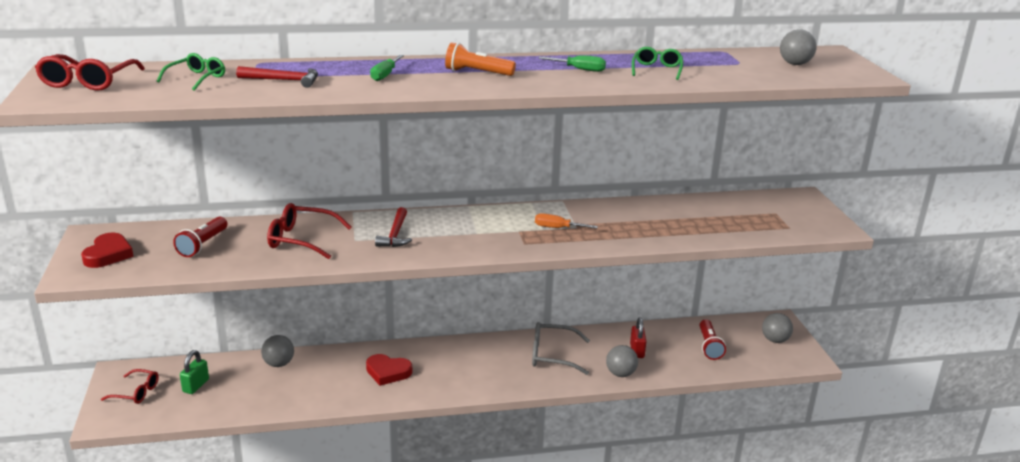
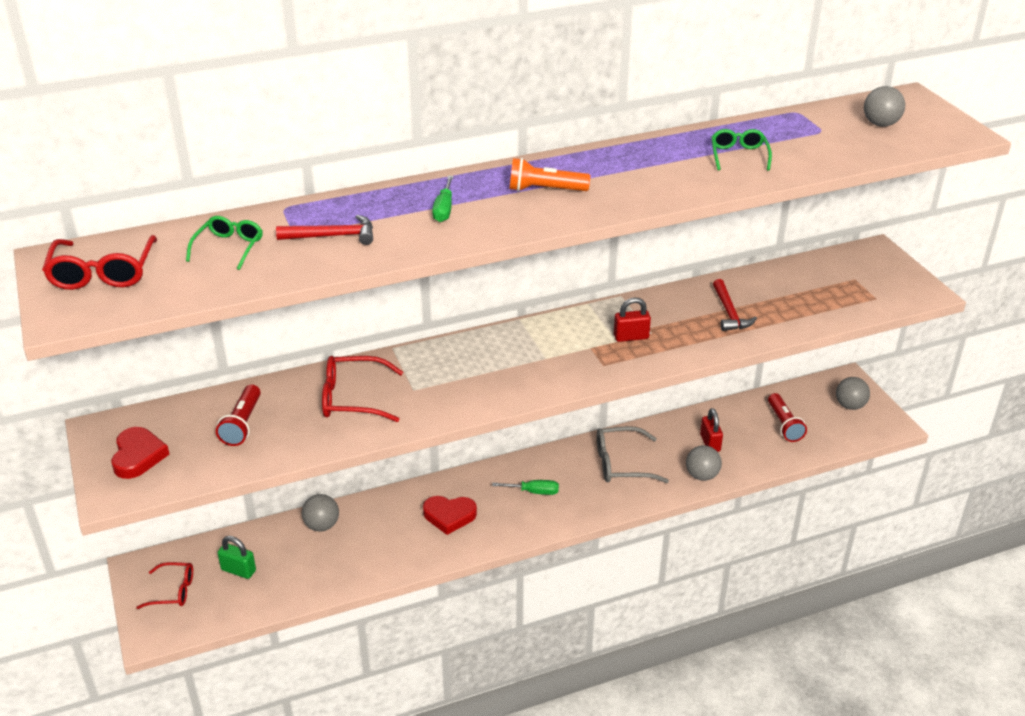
camera: 10 degrees left, 10 degrees up
(196, 385) = (238, 570): green padlock -> green padlock turned 75 degrees counterclockwise
(395, 234) = (456, 374): red hammer -> red hammer (729, 312)
(557, 228) = (631, 337): orange screwdriver -> red padlock
(580, 69) = (655, 167): green screwdriver -> green screwdriver (534, 492)

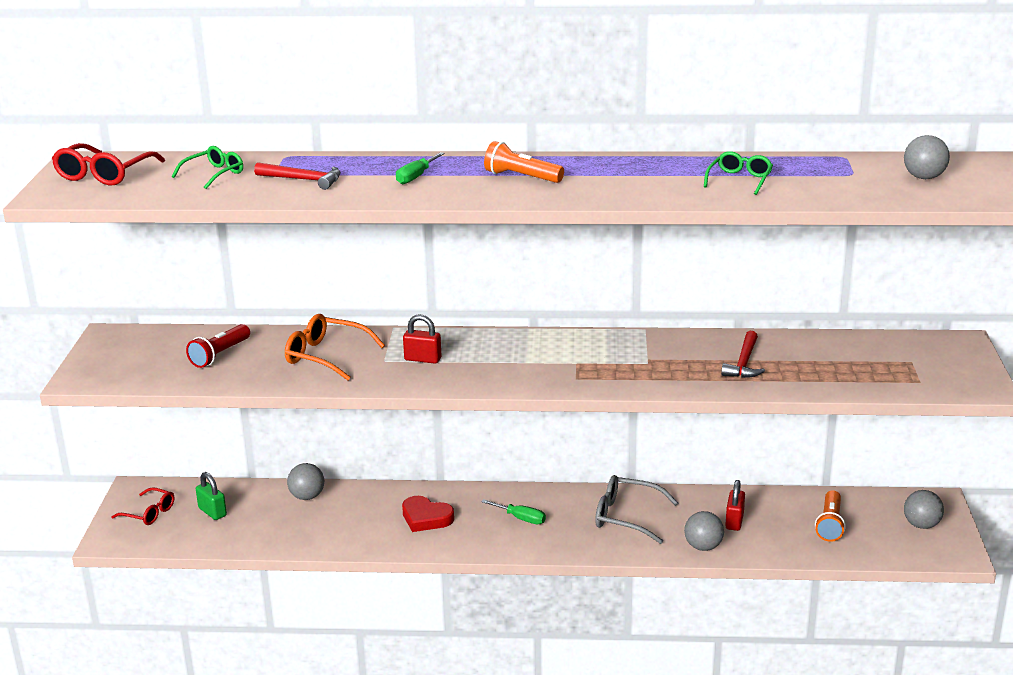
camera: 25 degrees right, 10 degrees down
(138, 456) = (121, 359): red heart -> none
(353, 398) = (326, 356): red glasses -> orange glasses
(631, 337) = (624, 362): red padlock -> red padlock (422, 359)
(784, 425) = (830, 524): red flashlight -> orange flashlight

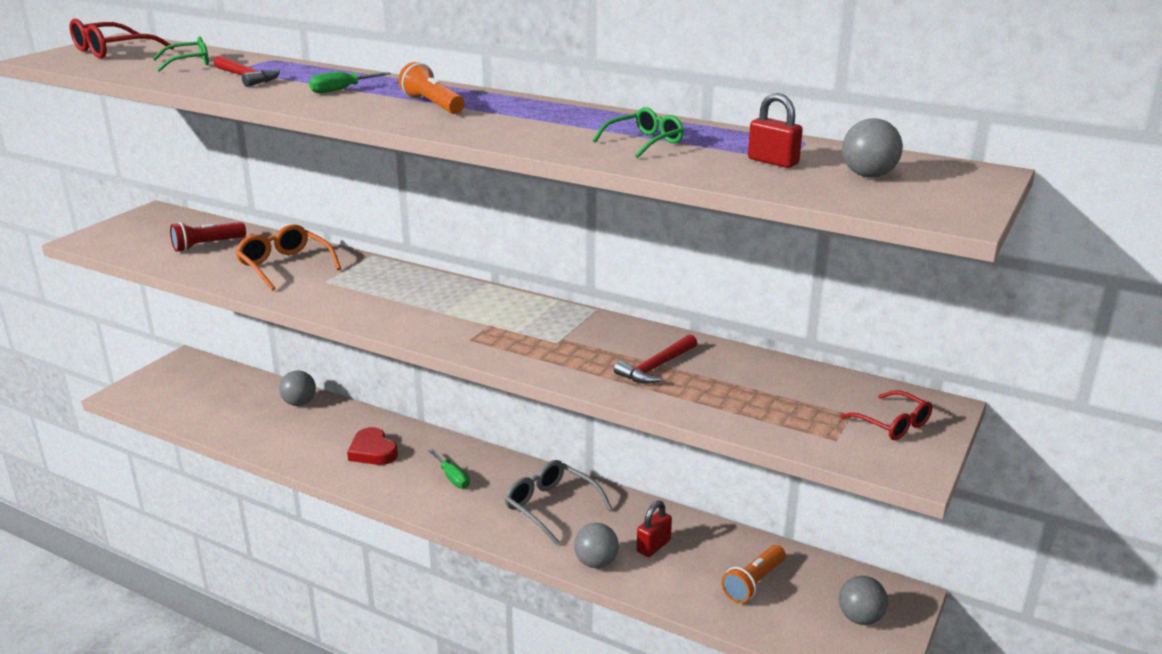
camera: 25 degrees right, 0 degrees up
(149, 513) = (171, 381): red glasses -> red glasses (892, 424)
(212, 512) = (216, 394): green padlock -> none
(422, 359) = (358, 288): red padlock -> red padlock (773, 162)

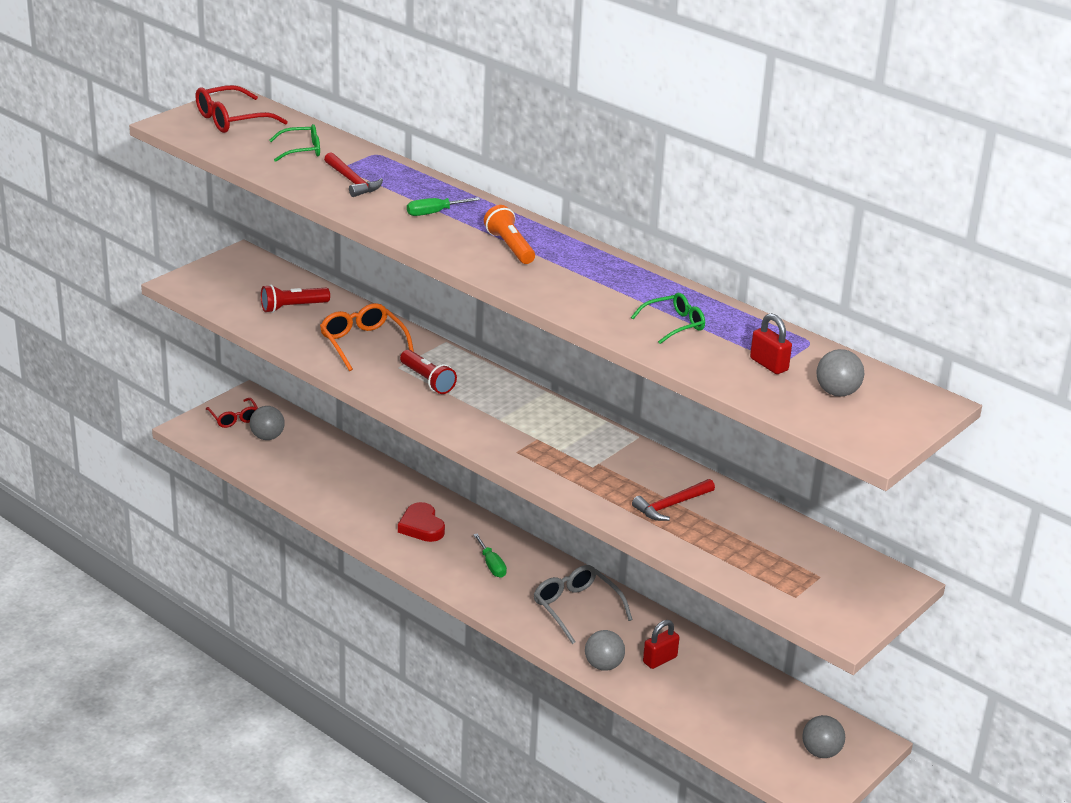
camera: 10 degrees right, 5 degrees up
(299, 403) = (358, 464): grey ball -> grey ball (267, 437)
(358, 289) = (427, 380): none -> red flashlight
(753, 583) = (738, 707): orange flashlight -> none
(892, 424) = (850, 591): red glasses -> red glasses (234, 418)

